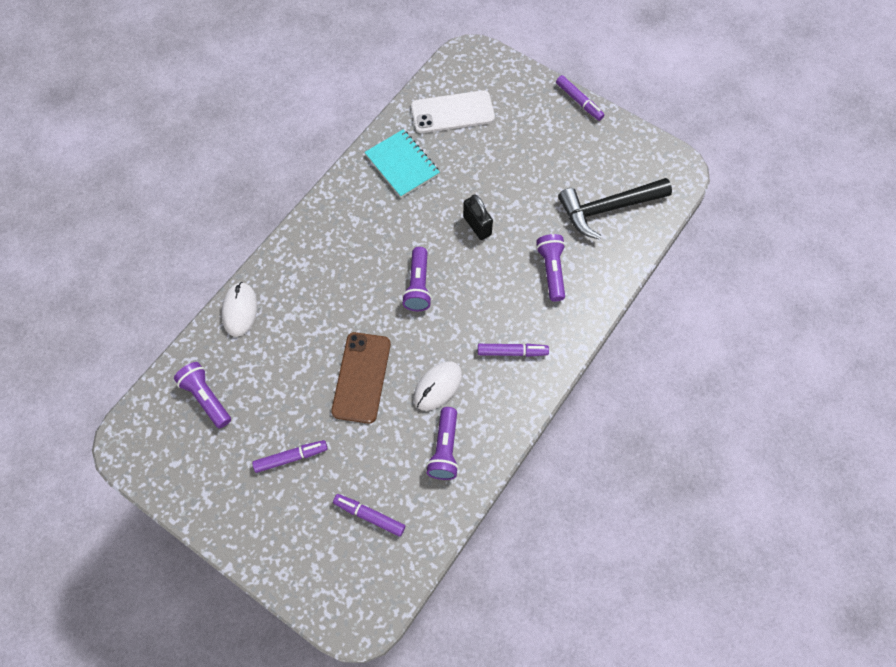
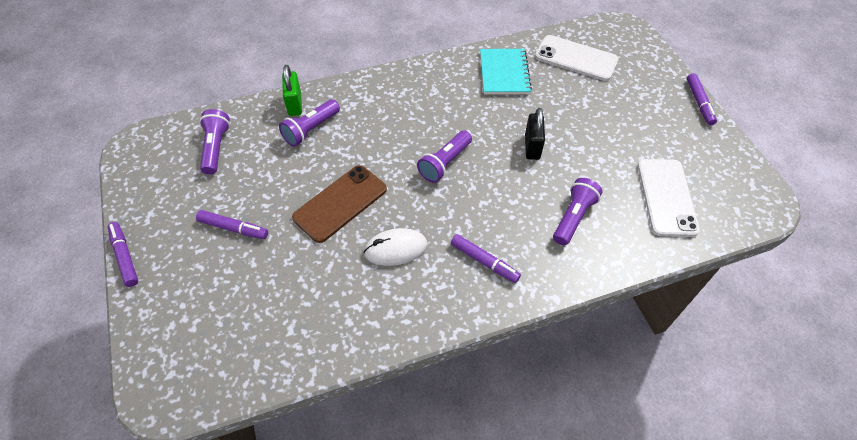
camera: 35 degrees right, 10 degrees down
(240, 310) = (294, 104): white mouse -> green padlock
(369, 516) = (249, 315): purple marker -> purple marker (125, 257)
(445, 449) = (358, 303): purple flashlight -> purple flashlight (311, 129)
(607, 209) = (666, 197): black hammer -> white phone

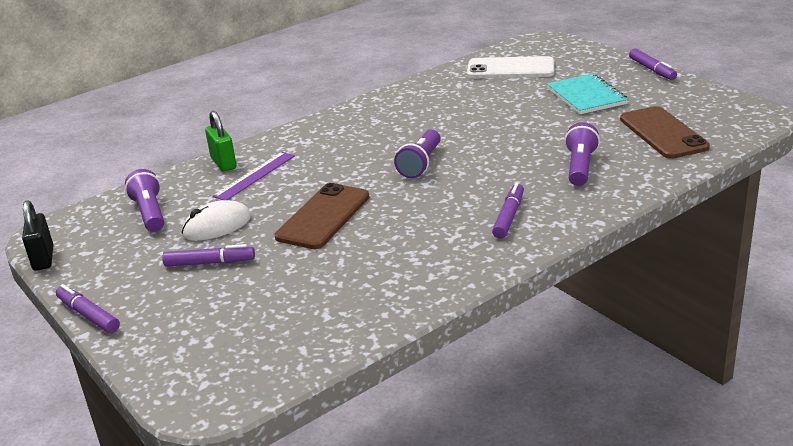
camera: 15 degrees left, 25 degrees down
(311, 129) = (254, 176): purple flashlight -> purple ruler
(395, 249) = (407, 232): white mouse -> white mouse (217, 226)
(484, 261) = (508, 216): purple marker -> purple marker turned 90 degrees counterclockwise
(504, 73) = (443, 93): turquoise notebook -> turquoise notebook (586, 96)
(532, 147) = (505, 133): black padlock -> black padlock (43, 258)
(666, 197) = (663, 133): white phone -> brown phone

